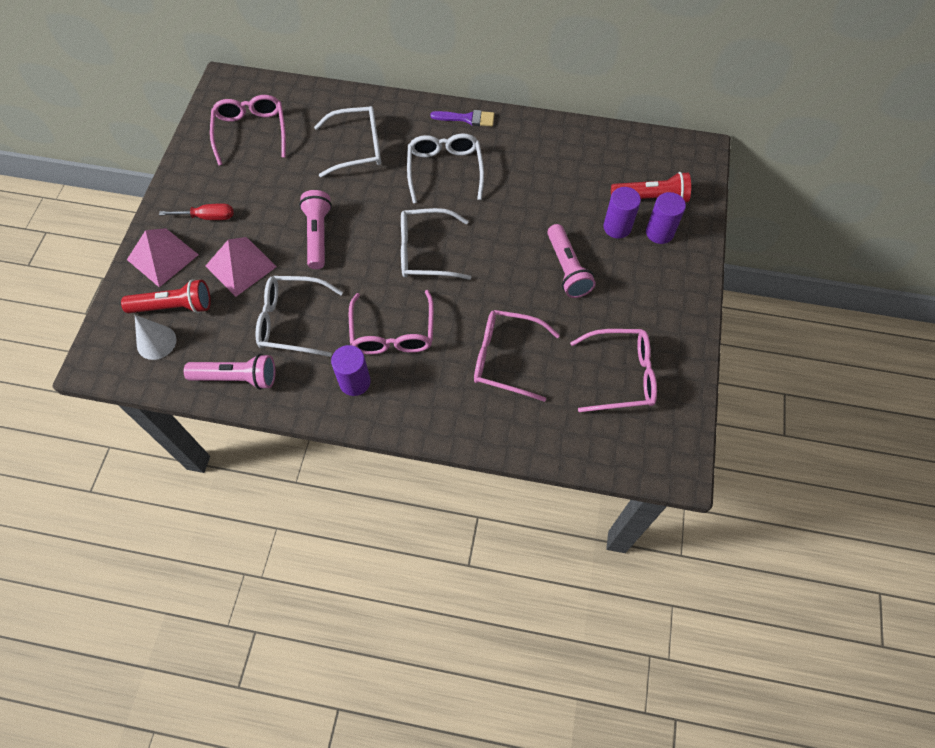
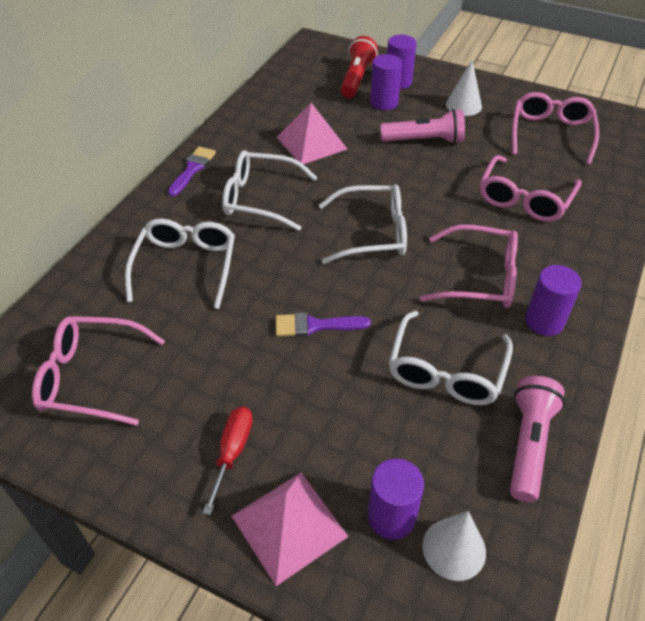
camera: 75 degrees left, 15 degrees down
(174, 306) = (391, 517): red flashlight -> purple cylinder
(241, 266) = (339, 418): pink pyramid -> pink pyramid (311, 143)
(318, 235) = (315, 325): pink flashlight -> purple brush
(425, 252) = (373, 233): white glasses -> white glasses turned 105 degrees counterclockwise
(641, 293) = (463, 105): none -> white cone

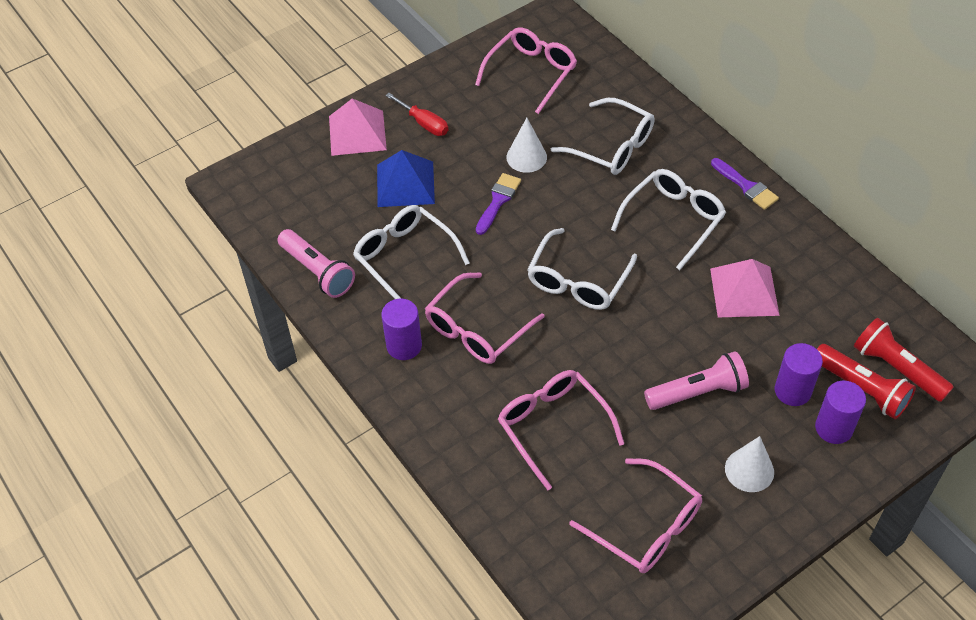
camera: 120 degrees right, 5 degrees up
(328, 69) = (897, 368): none -> red flashlight
(344, 422) = (405, 184): none -> blue pyramid
(391, 517) = (327, 179): purple cylinder -> none
(424, 140) = (697, 392): pink flashlight -> pink flashlight turned 135 degrees counterclockwise
(454, 548) = (287, 198): white cone -> white cone (526, 157)

